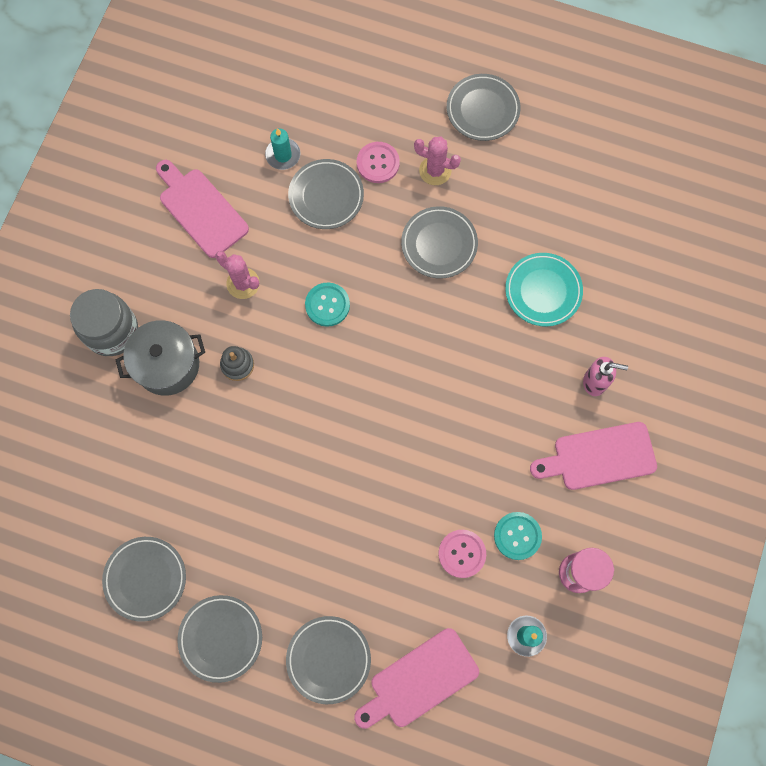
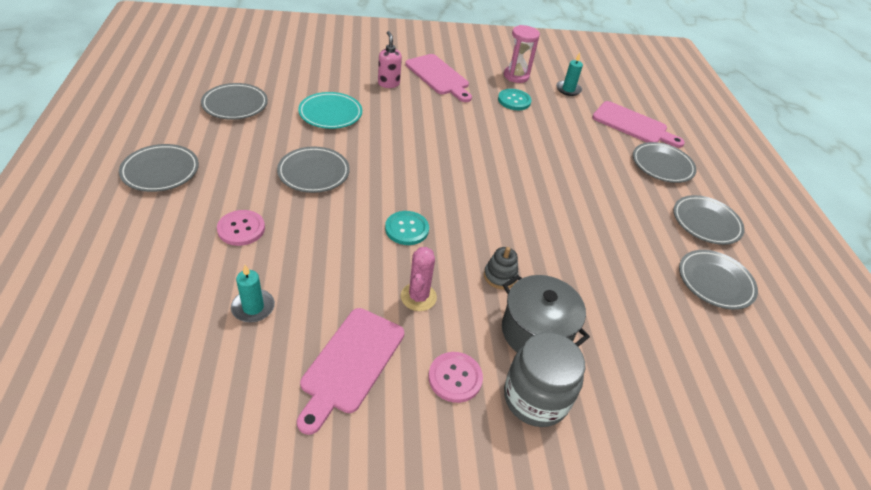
camera: 120 degrees left, 30 degrees down
(326, 196) = (292, 258): grey plate -> grey plate (235, 105)
(435, 171) = (238, 189): pink cactus -> none
(462, 553) = (544, 121): pink button -> pink button (455, 378)

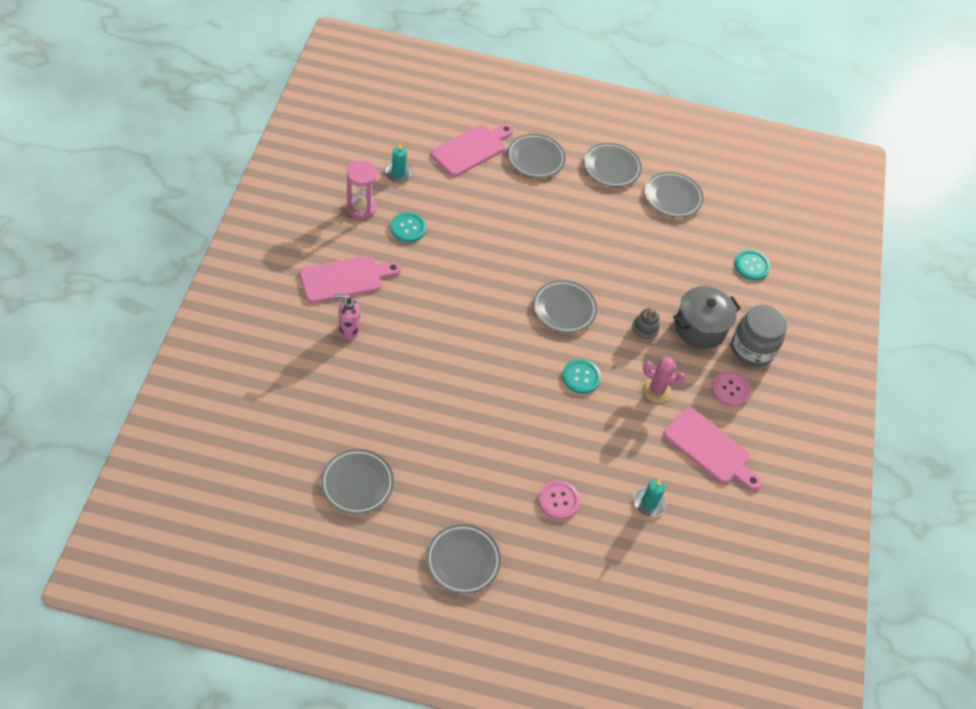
camera: 75 degrees left, 10 degrees up
(314, 173) = (491, 431): grey plate -> grey plate (564, 309)
(330, 114) = (395, 397): turquoise plate -> none
(678, 382) = (751, 266): none -> turquoise button

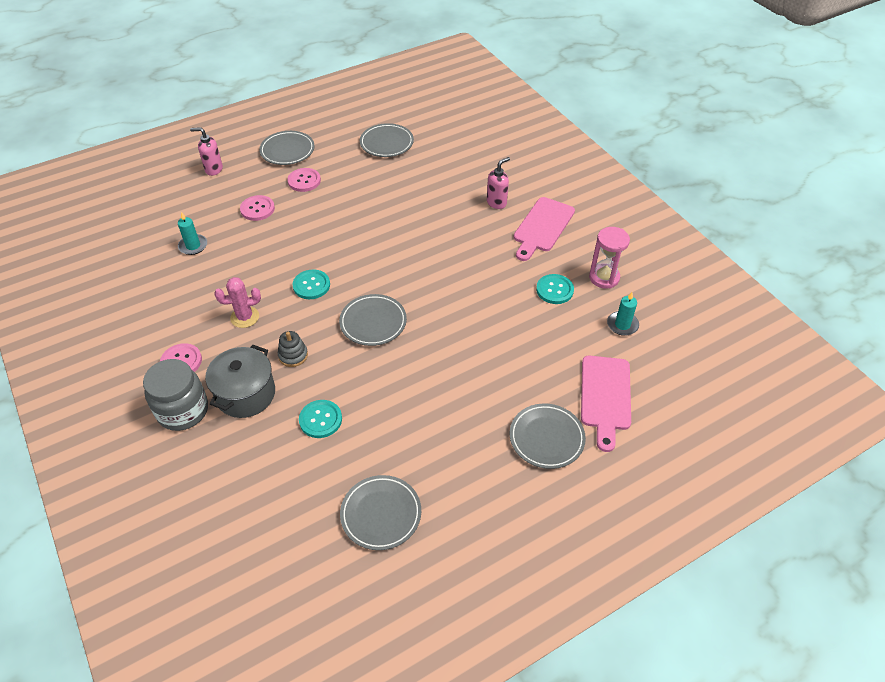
camera: 145 degrees right, 5 degrees down
(485, 501) = (304, 181): none -> pink button
(559, 597) = (213, 169): none -> pink soap dispenser
(611, 167) = (472, 494): grey plate -> none
(710, 449) = (170, 307): pink cutting board -> none
(751, 266) = (238, 500): turquoise button -> turquoise button (320, 420)

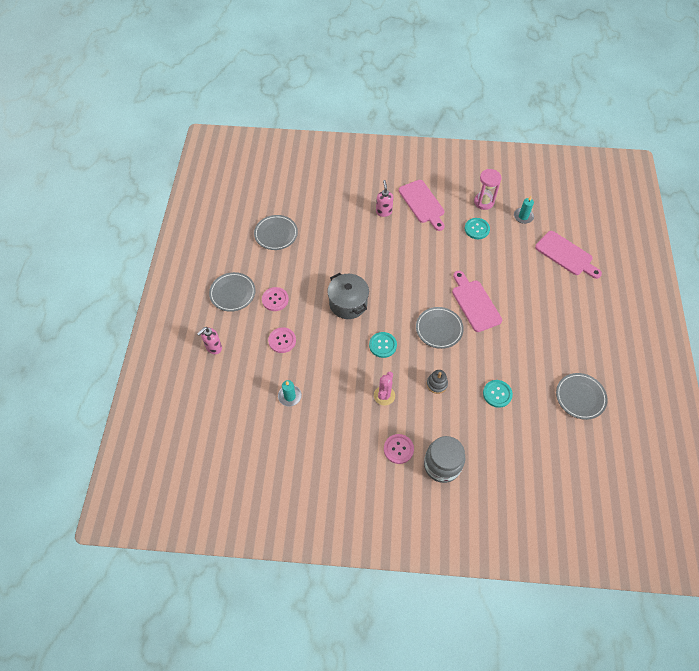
camera: 55 degrees left, 10 degrees up
(246, 394) = (451, 424): grey pot -> grey pot (348, 303)
(439, 338) = (474, 303): none -> pink cutting board
(546, 438) = (576, 296): grey plate -> none

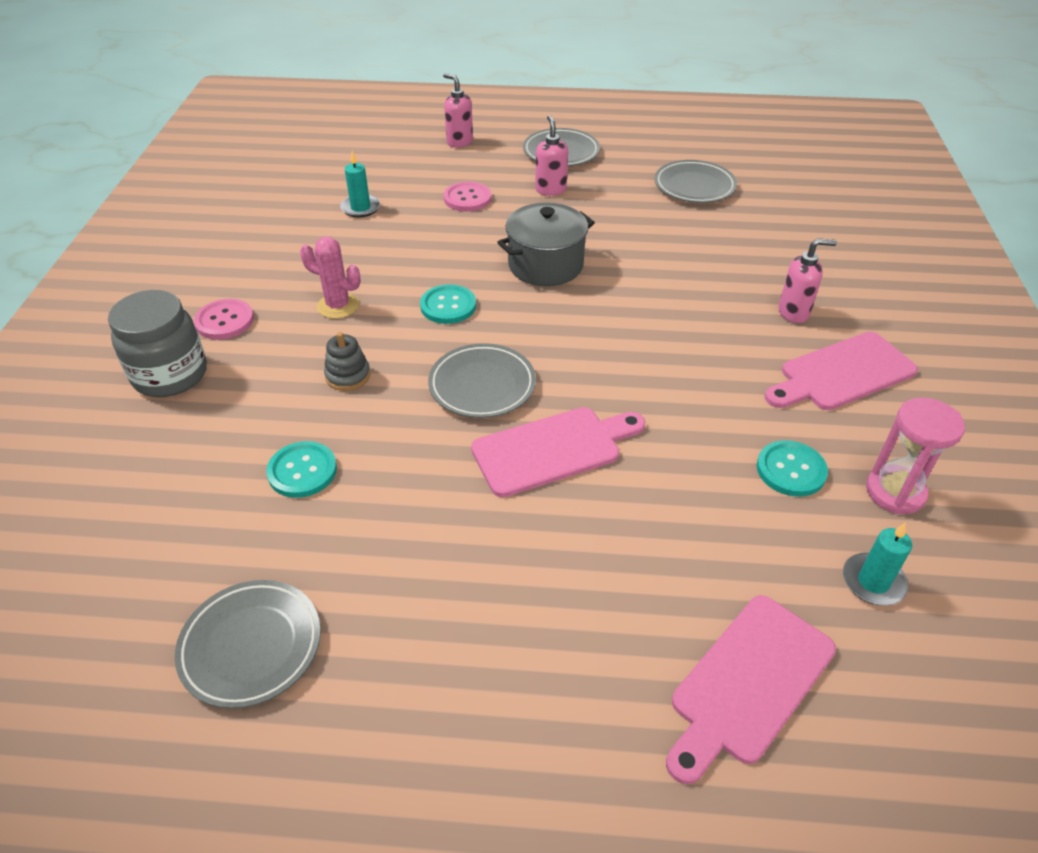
camera: 90 degrees right, 15 degrees down
(275, 299) = (550, 189): pink button -> pink soap dispenser

